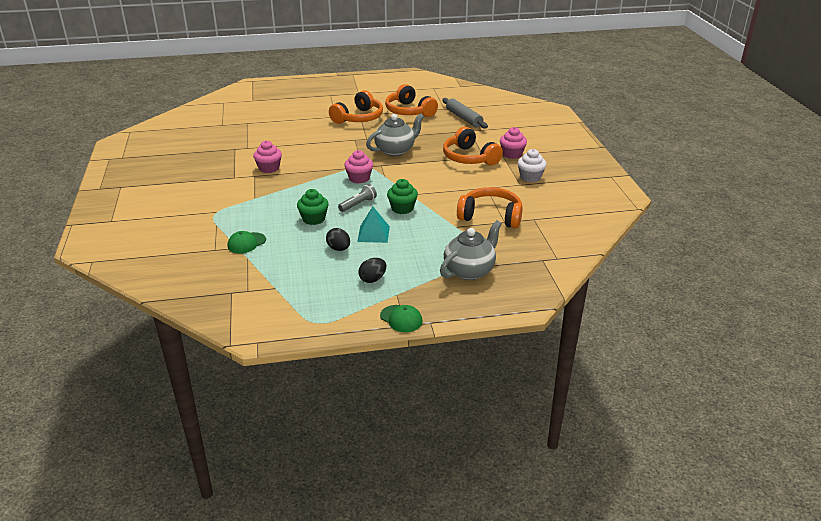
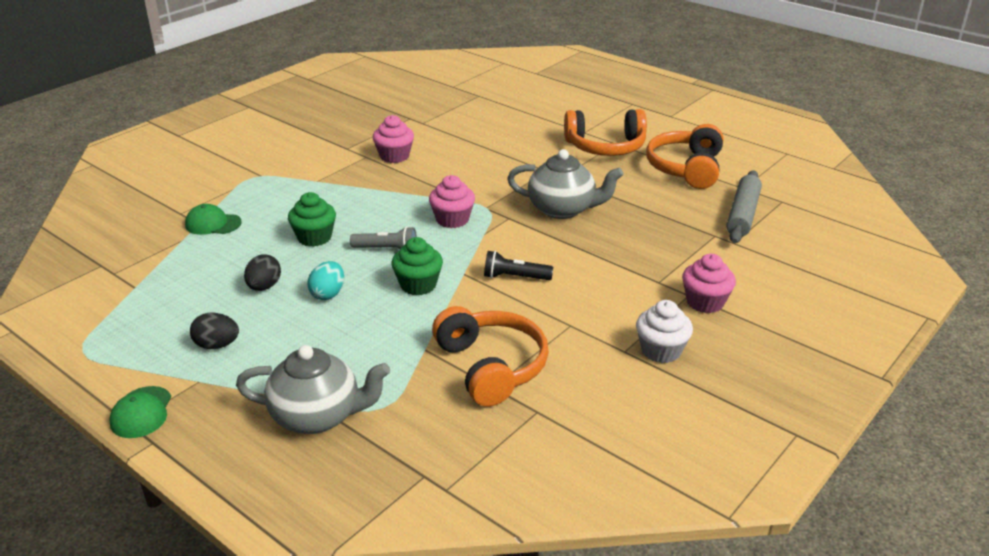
camera: 50 degrees right, 0 degrees up
(373, 234) = (328, 294): turquoise pyramid -> turquoise egg
(432, 184) = (515, 277): none -> black flashlight
(469, 158) = (634, 272): orange headphones -> none

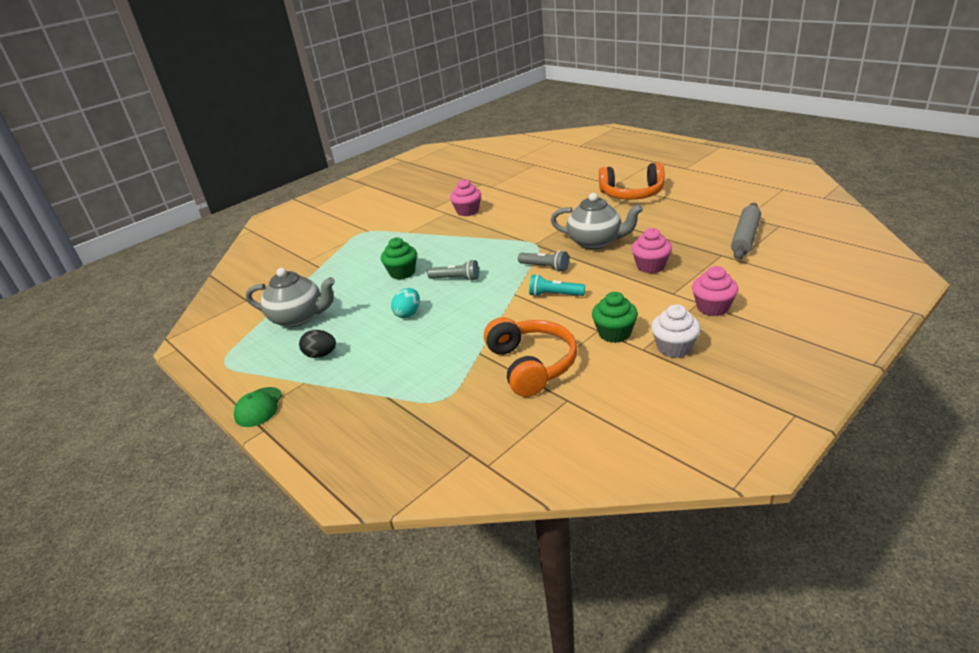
camera: 10 degrees right, 0 degrees up
(213, 224) = (329, 267): green cap -> none
(264, 287) = (361, 310): black egg -> none
(318, 416) = (390, 407): grey teapot -> grey teapot (299, 318)
(418, 285) = (478, 304): green cupcake -> green cupcake (614, 333)
(452, 219) = (508, 254): pink cupcake -> pink cupcake (650, 266)
(500, 240) = (545, 267): none -> grey flashlight
(515, 277) = (555, 295): black flashlight -> turquoise flashlight
(686, 168) = (698, 206): orange headphones -> none

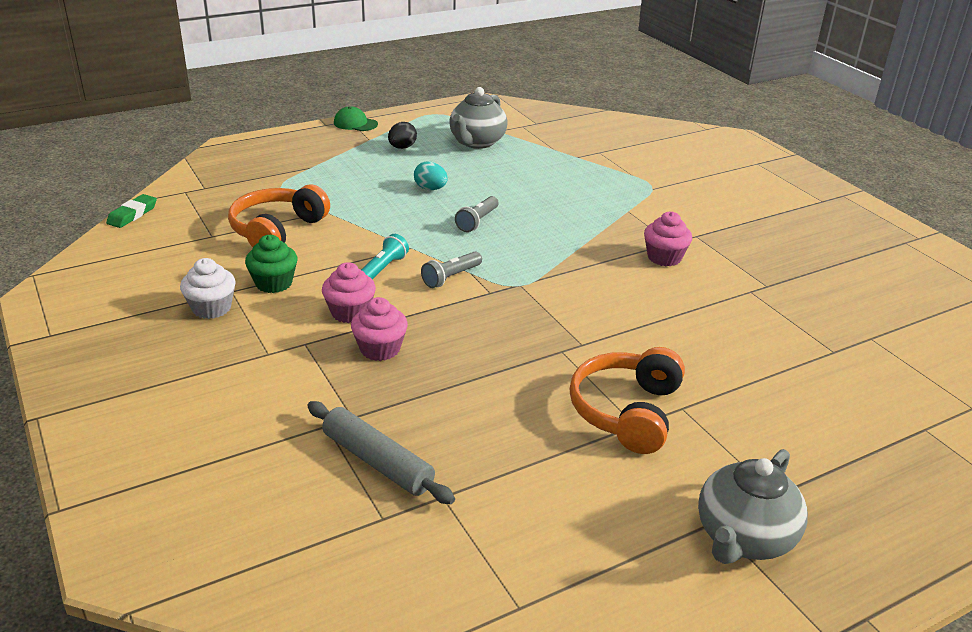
camera: 100 degrees right, 0 degrees up
(402, 273) = (521, 195): green cupcake -> none
(531, 365) = (277, 230): orange headphones -> orange headphones turned 120 degrees clockwise
(564, 480) = (132, 214): none -> green eraser
(596, 242) = (484, 329): grey teapot -> grey teapot (743, 538)
(712, 307) = (247, 358): pink cupcake -> pink cupcake (350, 312)

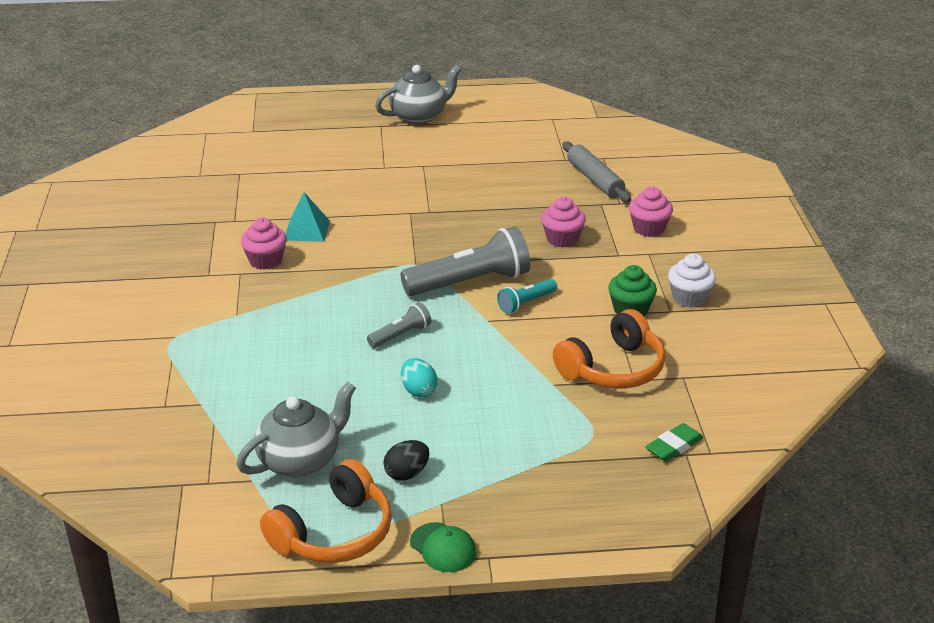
camera: 155 degrees left, 0 degrees up
(132, 214) = (771, 427): green eraser -> green eraser (674, 446)
(350, 312) = (573, 270): pink cupcake -> pink cupcake (649, 229)
(451, 277) = (470, 282): grey flashlight -> grey flashlight, size x2.00
(627, 412) = (421, 172): orange headphones -> orange headphones (334, 533)
(666, 296) = (306, 230): none -> turquoise pyramid

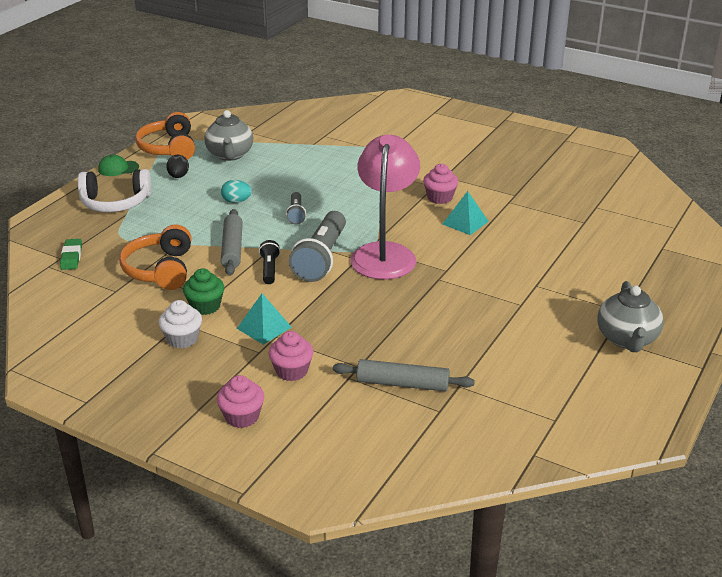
camera: 125 degrees right, 0 degrees up
(418, 252) = (385, 253): none -> pink lamp
(518, 343) = (232, 248): none -> grey rolling pin
(526, 303) = (269, 269): turquoise flashlight -> black flashlight
(530, 489) = (115, 202): none -> white headphones
(562, 239) = (328, 320): pink cupcake -> pink cupcake (242, 417)
(615, 265) = (264, 327): none -> turquoise pyramid

